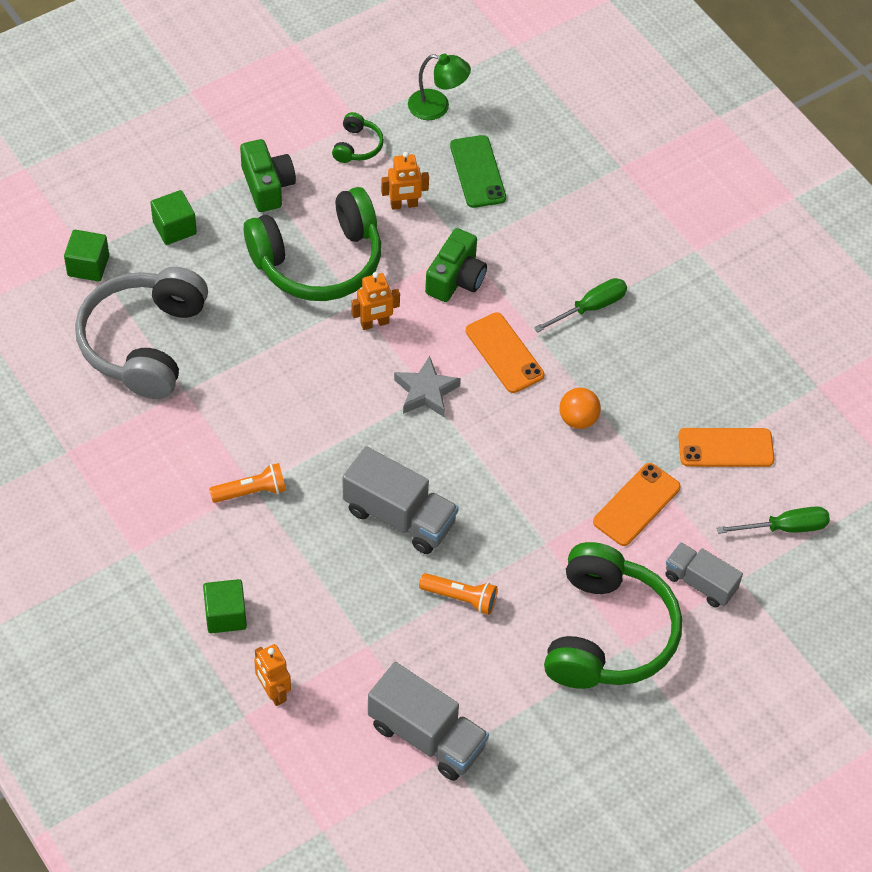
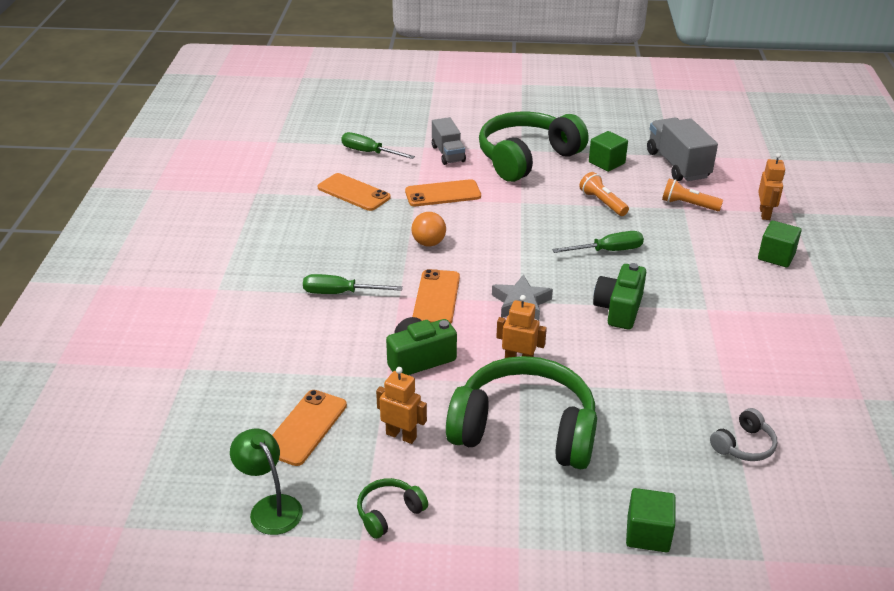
camera: 140 degrees left, 20 degrees down
(88, 266) = (768, 544): green cube -> green cube (606, 163)
(144, 343) = (744, 445): grey headphones -> grey headphones, size x0.42
(251, 492) = (711, 307): orange flashlight -> orange flashlight (688, 205)
(267, 186) = (516, 524): green camera -> green camera (619, 309)
(399, 516) = (608, 251): grey truck -> green screwdriver
(477, 172) = (305, 427): green phone -> orange phone

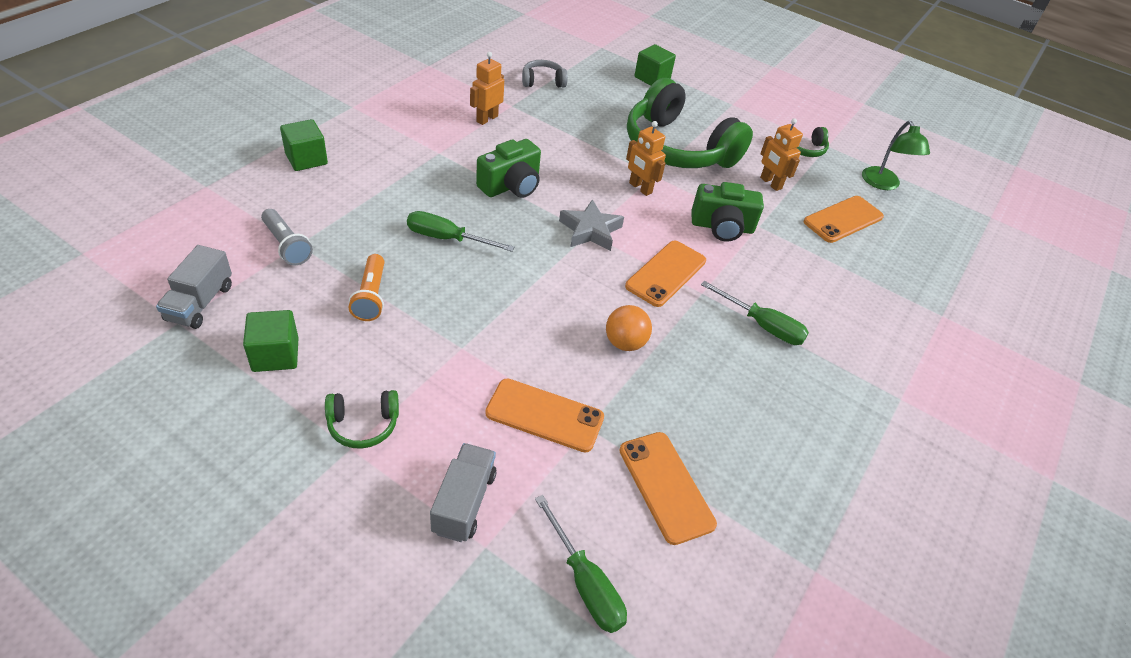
camera: 155 degrees left, 10 degrees up
(527, 158) = (363, 425): green headphones -> green headphones, size x0.42
(677, 165) = (200, 303): grey truck -> grey truck, size x0.64
(688, 205) = (286, 245): orange flashlight -> grey flashlight
(765, 214) = (233, 197): orange robot -> orange robot (487, 119)

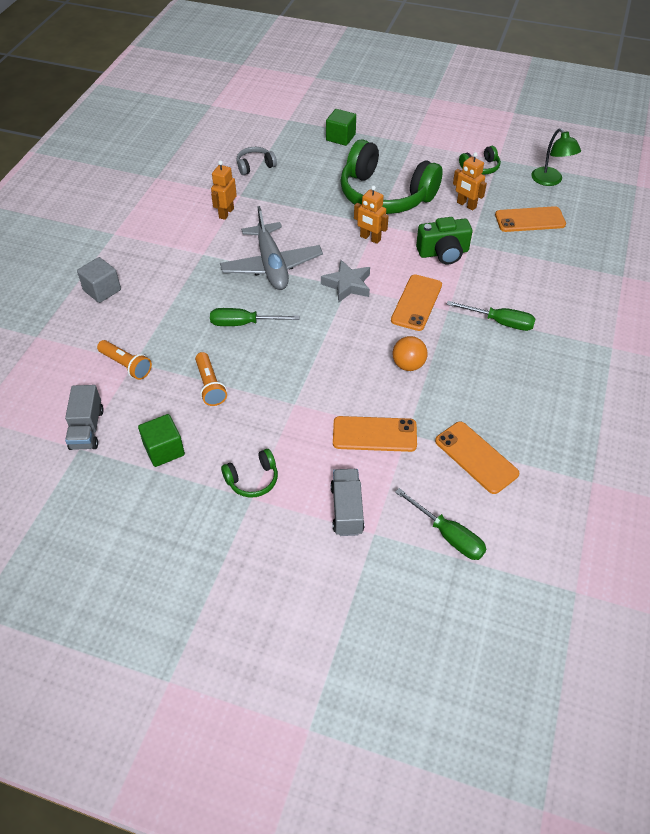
camera: 10 degrees left, 5 degrees up
(286, 245) = (126, 365): grey flashlight -> orange flashlight
(306, 159) = (102, 290): green cube -> grey cube
(511, 186) = (271, 265): green camera -> grey plane
(843, 219) = (530, 220): orange phone -> orange phone turned 45 degrees clockwise

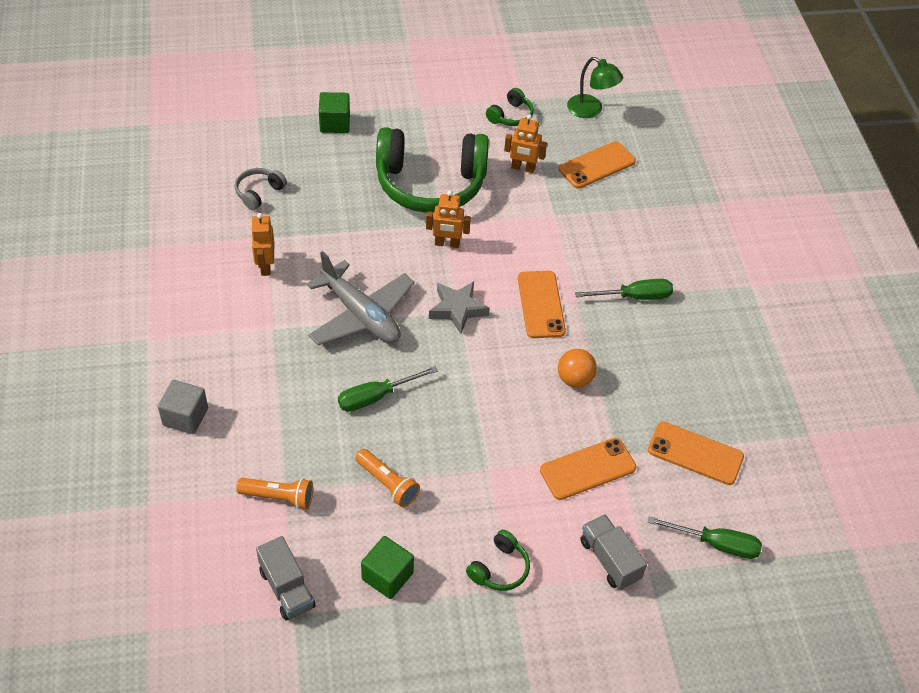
camera: 30 degrees left, 0 degrees up
(443, 253) = (533, 235): green camera -> none

